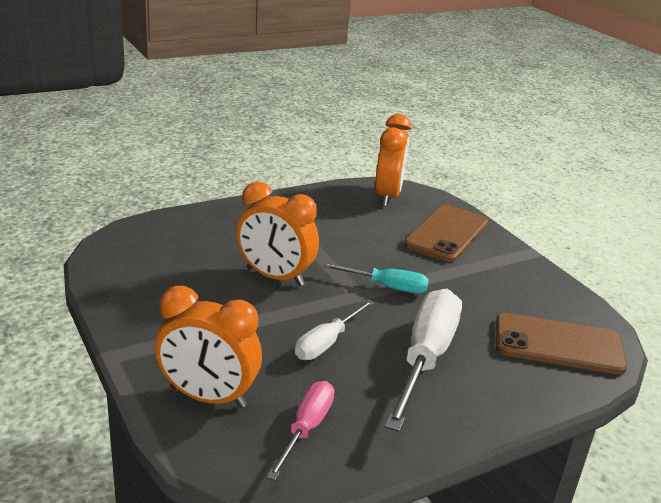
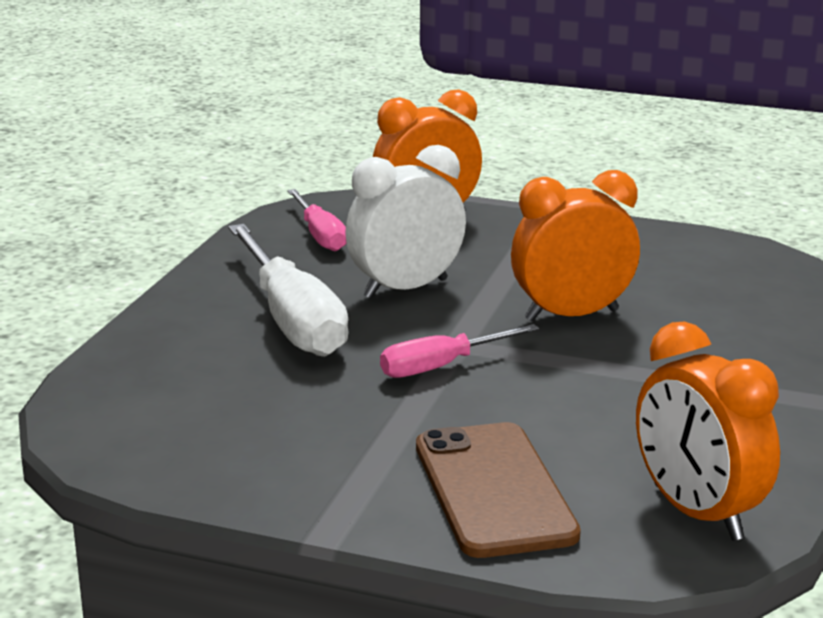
camera: 140 degrees right, 5 degrees down
(327, 343) = (405, 288): white screwdriver -> white clock
(386, 287) = (442, 366): turquoise screwdriver -> pink screwdriver
(558, 344) = (155, 402): brown phone -> none

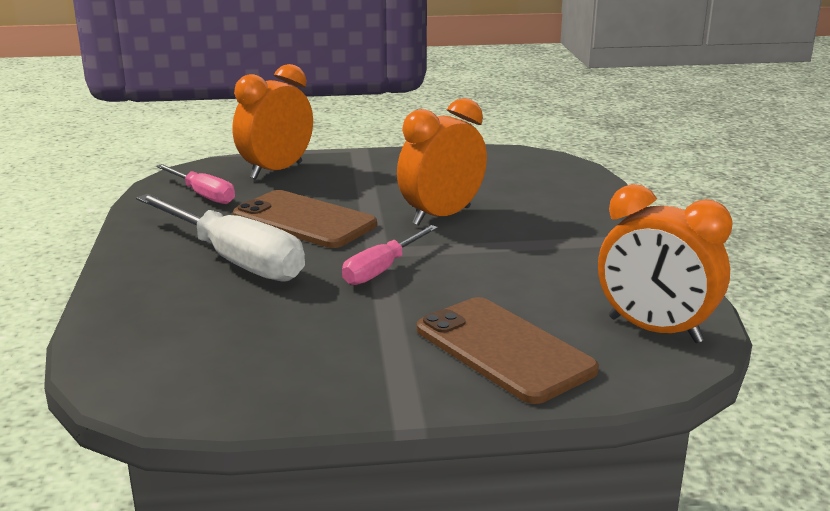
camera: 25 degrees left, 0 degrees up
(405, 288) = (304, 220): white clock -> brown phone

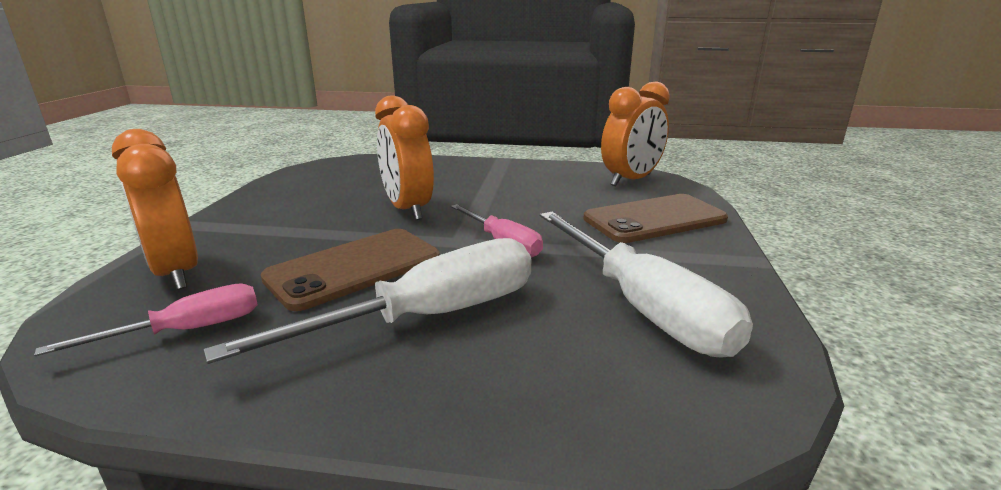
camera: 75 degrees left, 0 degrees up
(272, 345) = (642, 306): none -> white screwdriver

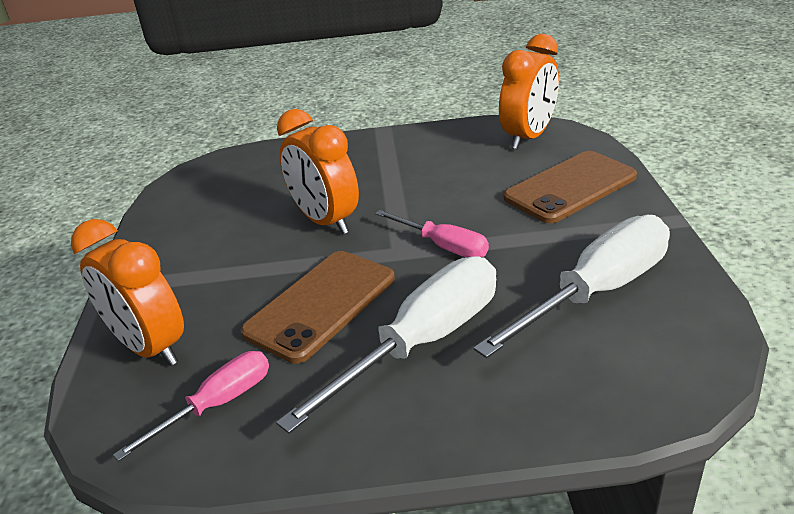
camera: 10 degrees left, 10 degrees up
(642, 306) = (596, 292): white screwdriver -> white screwdriver turned 90 degrees counterclockwise

